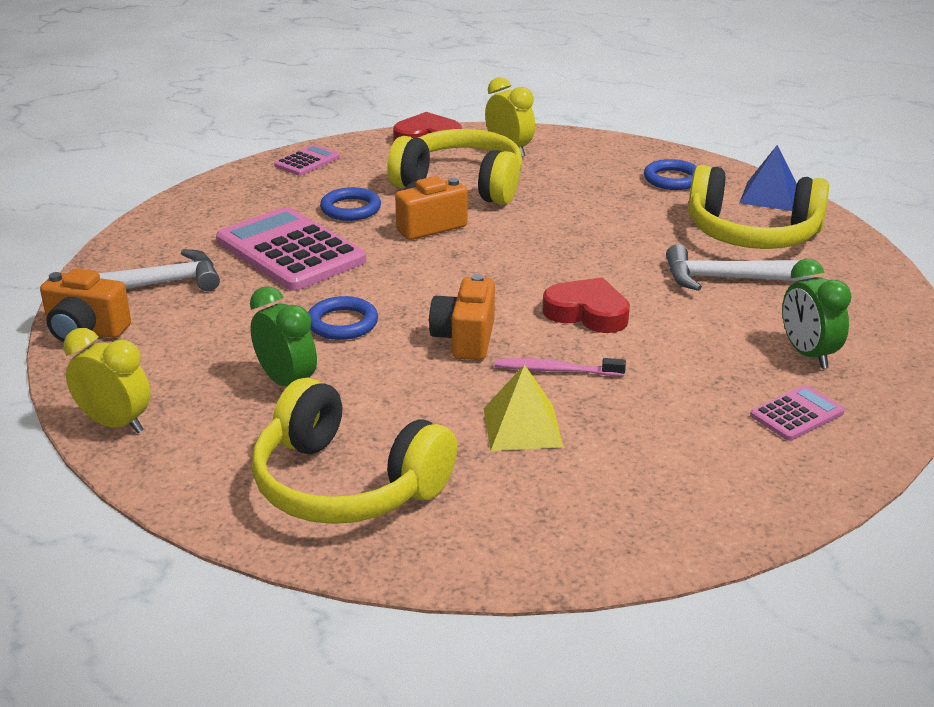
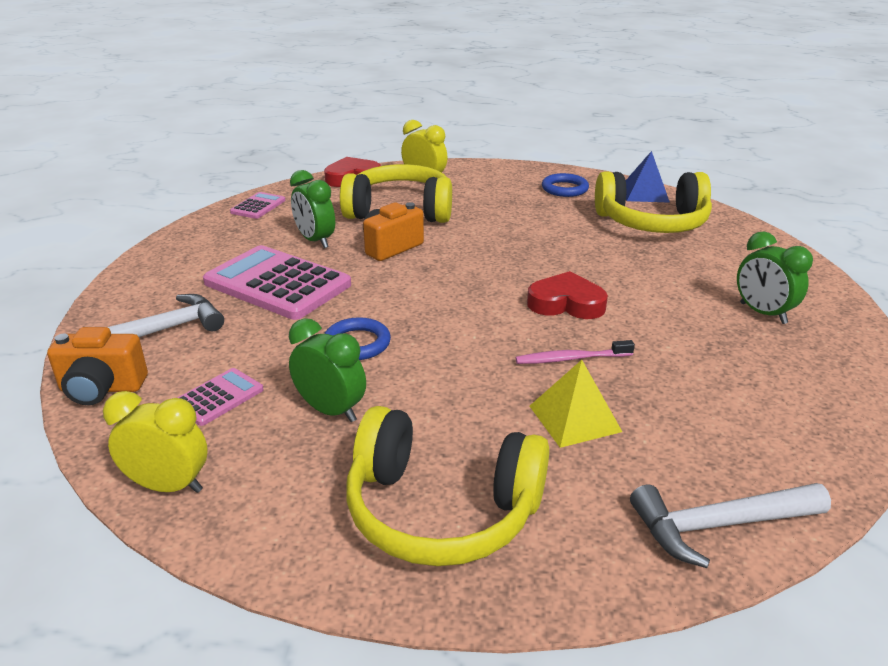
camera: 15 degrees left, 0 degrees up
(351, 209) = (315, 241): blue ring -> green clock
(465, 339) = (476, 342): orange camera -> none
(726, 279) = (657, 260): white hammer -> white hammer (719, 525)
(797, 414) = (792, 366): pink calculator -> pink calculator (218, 397)

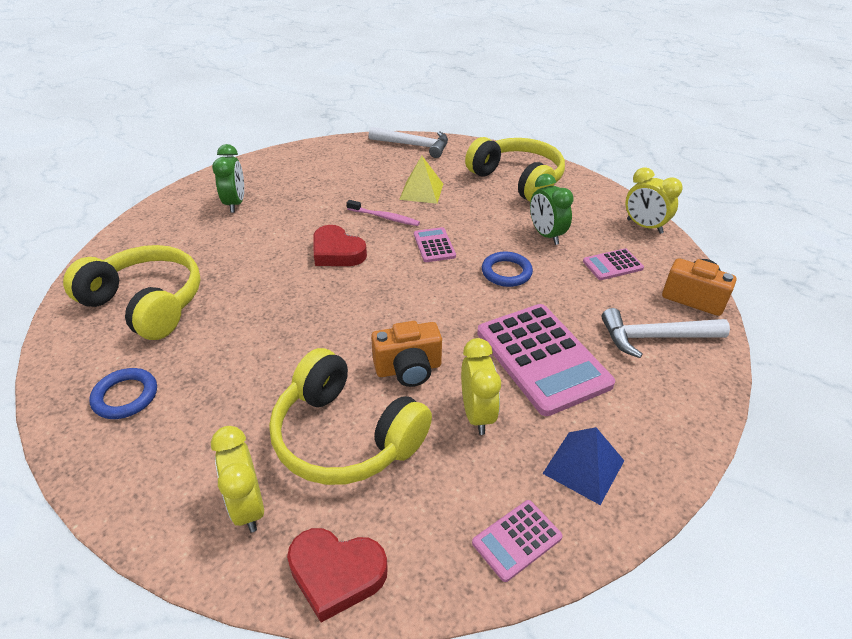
camera: 150 degrees left, 10 degrees up
(315, 241) = (477, 414): green clock -> yellow clock
(469, 345) = (434, 245): none -> pink calculator
(645, 193) = (70, 349): blue pyramid -> blue pyramid (583, 466)

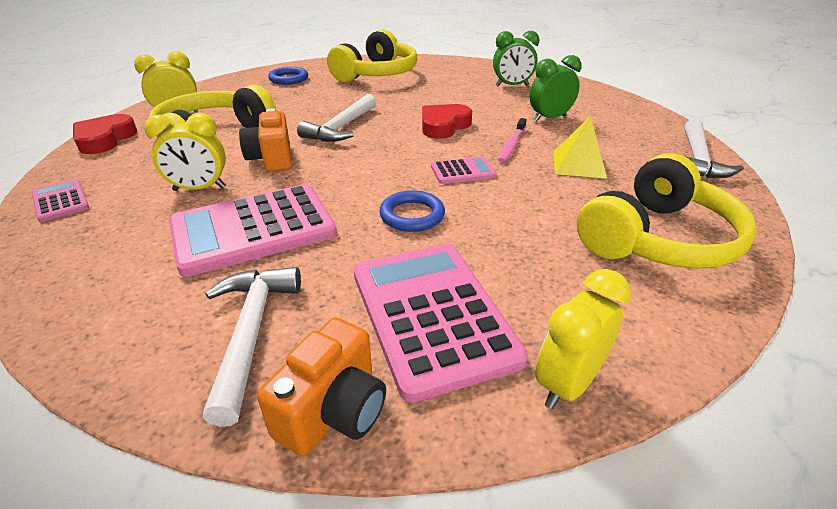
camera: 90 degrees right, 5 degrees down
(330, 323) = (341, 128): none -> white hammer
(546, 235) = (504, 254): green clock -> green clock (549, 118)
(583, 466) = (96, 241): blue pyramid -> none
(612, 265) = (432, 315): pink calculator -> pink calculator, size x2.10

